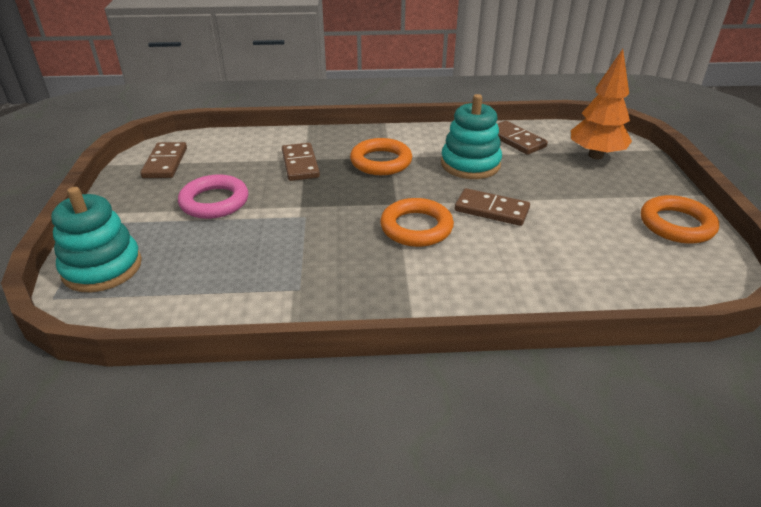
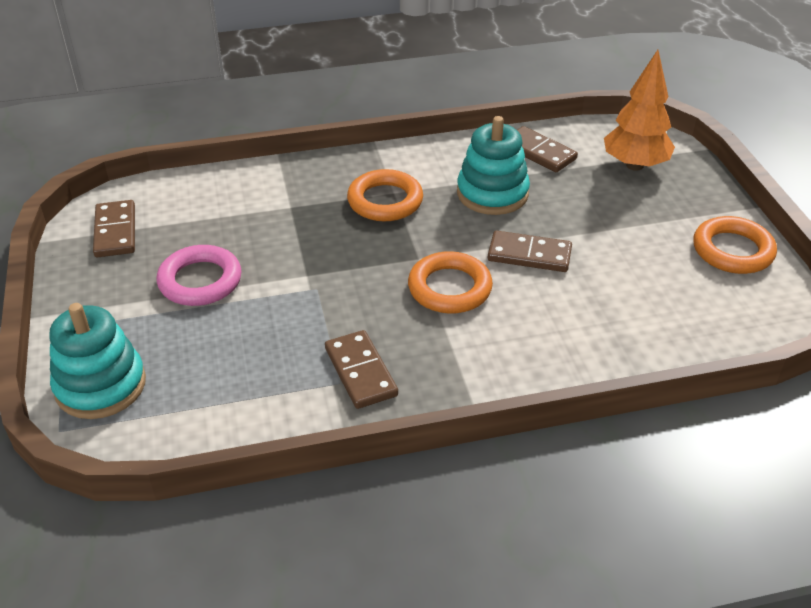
camera: 10 degrees left, 5 degrees up
(300, 164) = (287, 215): brown domino -> brown domino (360, 372)

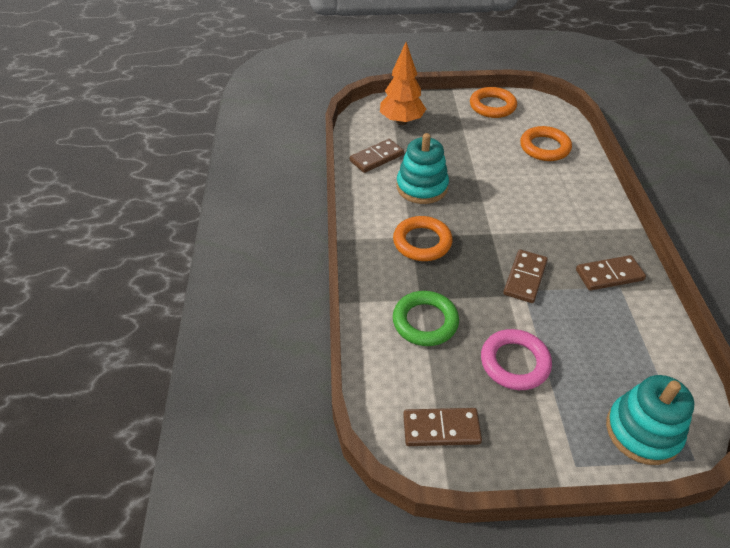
camera: 80 degrees left, 5 degrees up
(256, 212) = (425, 322): none -> green ring
(449, 288) = (524, 222): orange ring -> orange ring (544, 147)
(529, 255) = (491, 182): brown domino -> brown domino (525, 278)

